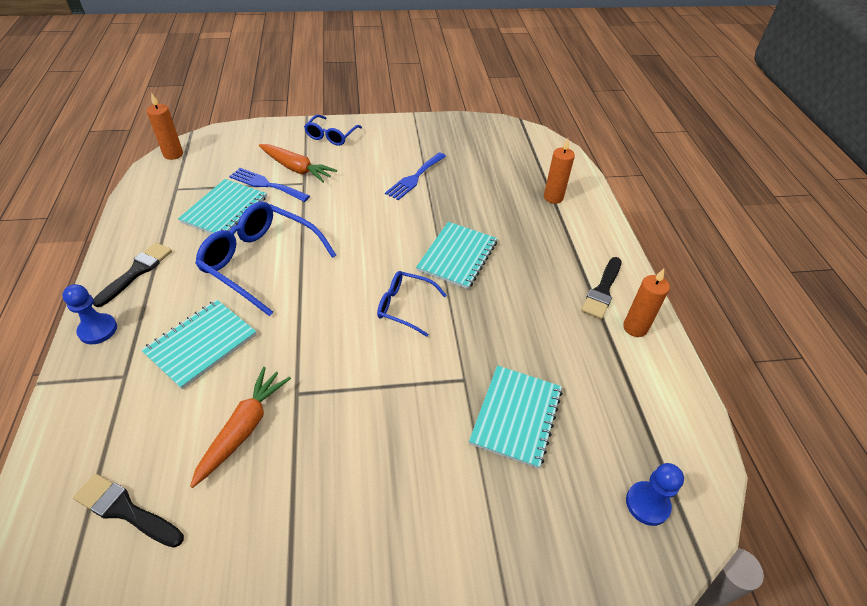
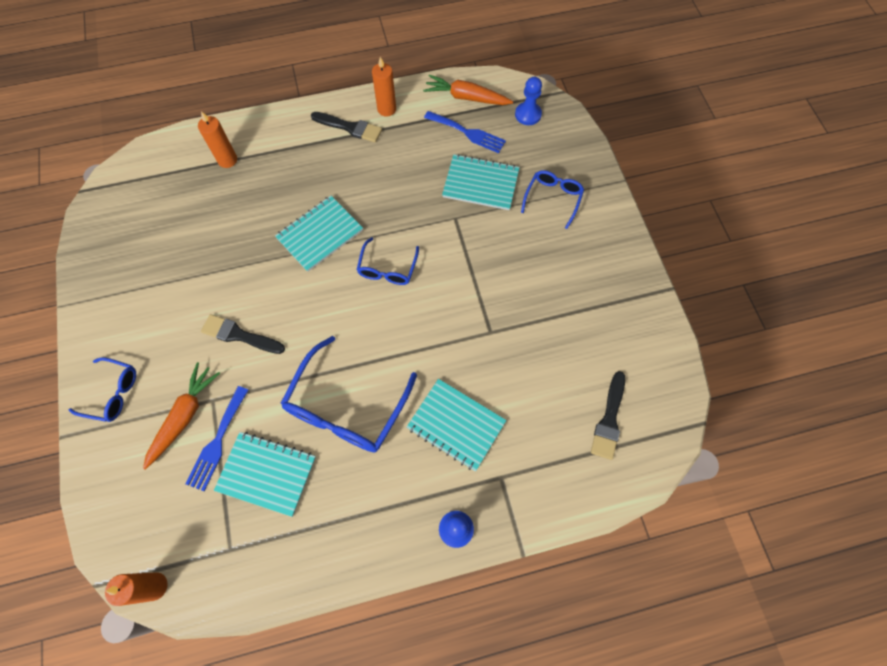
camera: 95 degrees left, 20 degrees up
(136, 272) = (375, 529): black brush -> black brush (239, 335)
(244, 429) = (529, 361): orange carrot -> orange carrot (466, 97)
(415, 178) = (199, 286): blue fork -> blue fork (468, 133)
(457, 256) = (320, 234): turquoise notebook -> turquoise notebook turned 60 degrees counterclockwise
(484, 510) = (553, 198): none -> blue glasses

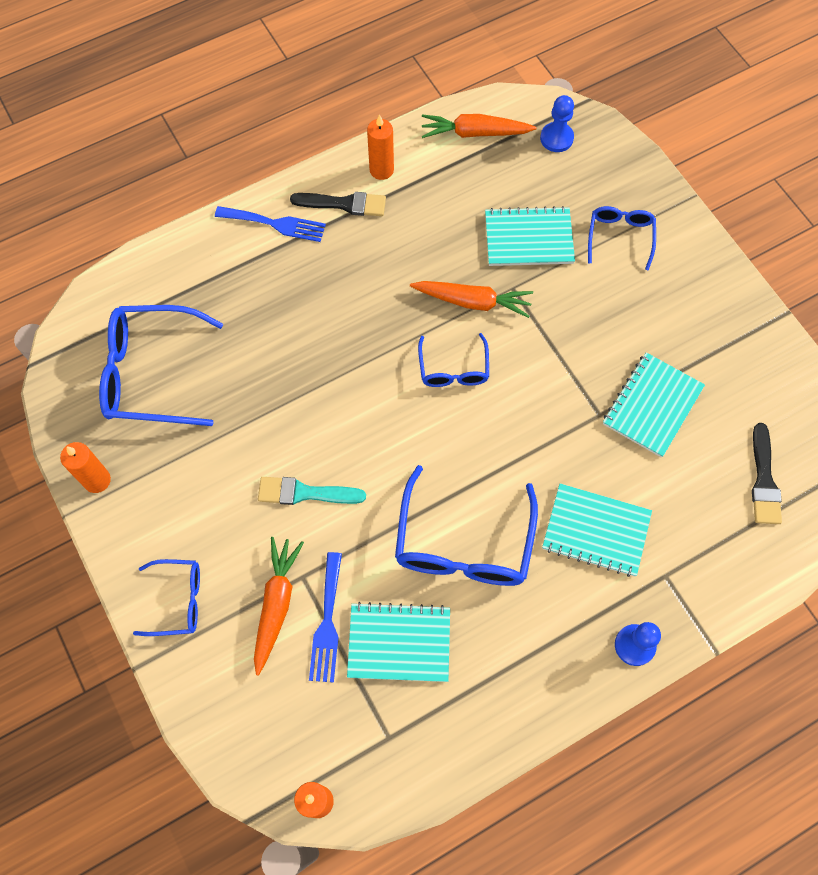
camera: 15 degrees left, 0 degrees up
(162, 217) = (151, 373): none -> blue glasses
(227, 160) = (205, 281): orange candle -> orange candle (97, 480)
(239, 335) = (305, 493): black brush -> turquoise brush
(320, 234) = (356, 347): turquoise notebook -> turquoise notebook (652, 405)
(421, 221) = (473, 302): none -> orange carrot
(468, 133) = (491, 178): blue fork -> blue fork (275, 224)

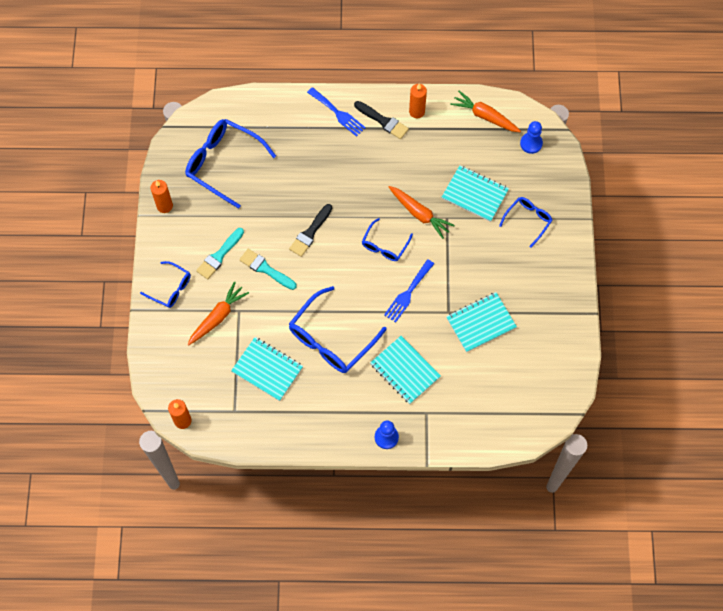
camera: 30 degrees right, 0 degrees up
(224, 510) = (219, 255): none -> turquoise brush
(327, 623) = (237, 340): blue fork -> blue fork (408, 293)
(763, 480) = (514, 394): black brush -> black brush (310, 232)

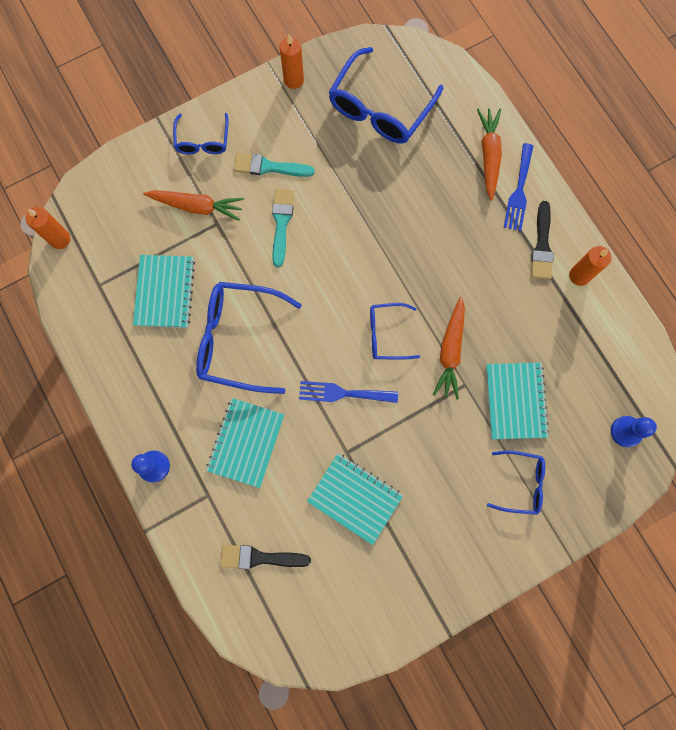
camera: 60 degrees right, 10 degrees up
(223, 163) = (380, 108): blue glasses -> blue glasses turned 150 degrees counterclockwise
(310, 232) = (353, 245): black brush -> black brush (259, 557)
(485, 116) = (625, 357): orange carrot -> orange carrot (489, 155)

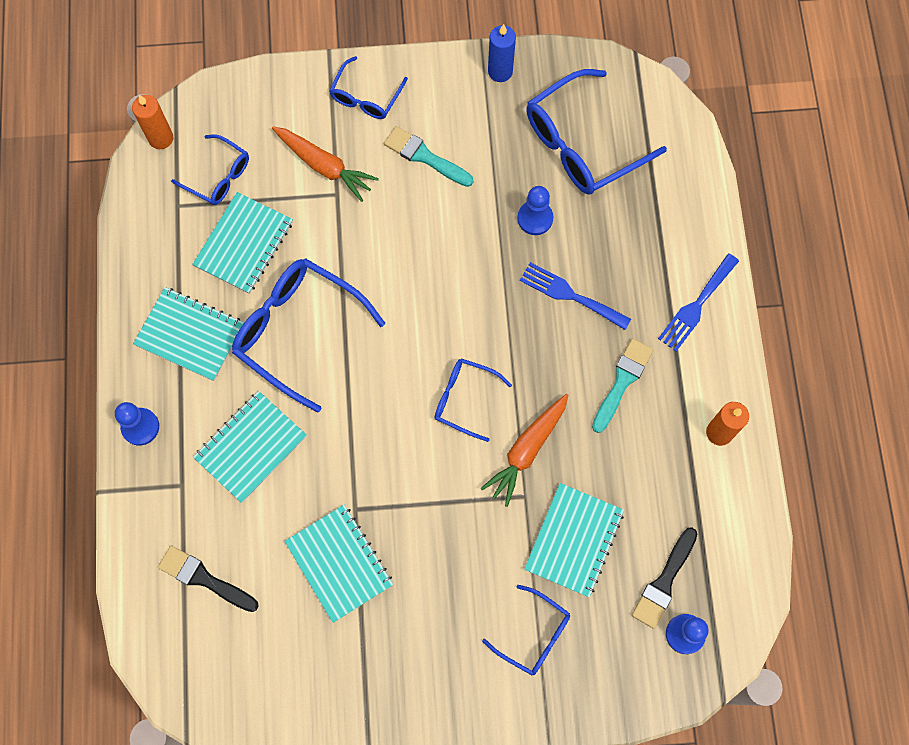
camera: 25 degrees right, 5 degrees down
(119, 249) = (218, 176): none -> blue glasses
(157, 379) = (190, 335): none -> turquoise notebook
(281, 223) = (408, 224): turquoise brush -> turquoise brush (622, 381)
(293, 80) = (500, 71): orange candle -> blue candle
(343, 393) = (383, 442): blue fork -> blue fork (570, 295)
(372, 178) = (535, 218): none -> blue pawn
(489, 155) = (681, 250): orange carrot -> none
(542, 245) = (692, 379): black brush -> black brush (664, 582)

